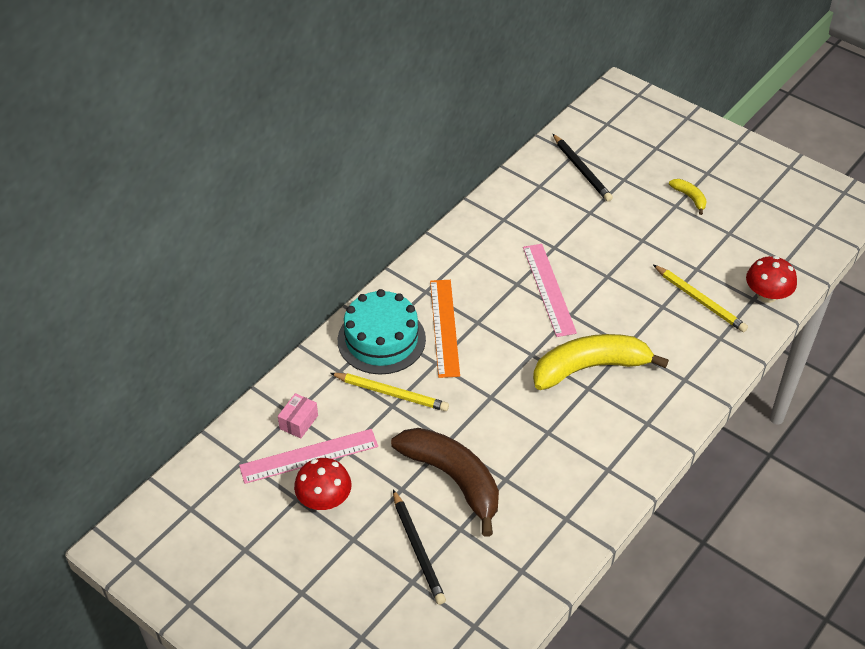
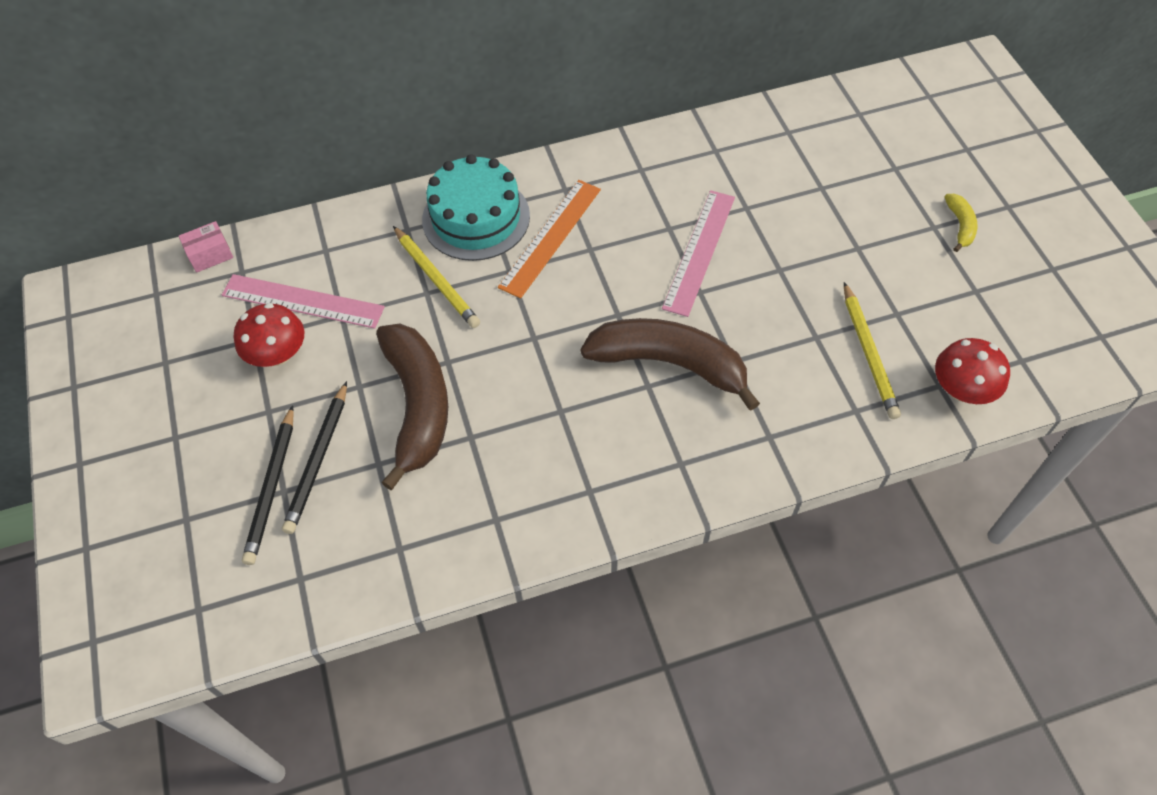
camera: 35 degrees right, 10 degrees up
(298, 422) = (324, 261): pink box -> pink box (210, 255)
(581, 170) = (853, 135): black pencil -> black pencil (272, 487)
(590, 367) = (669, 363): yellow banana -> brown banana

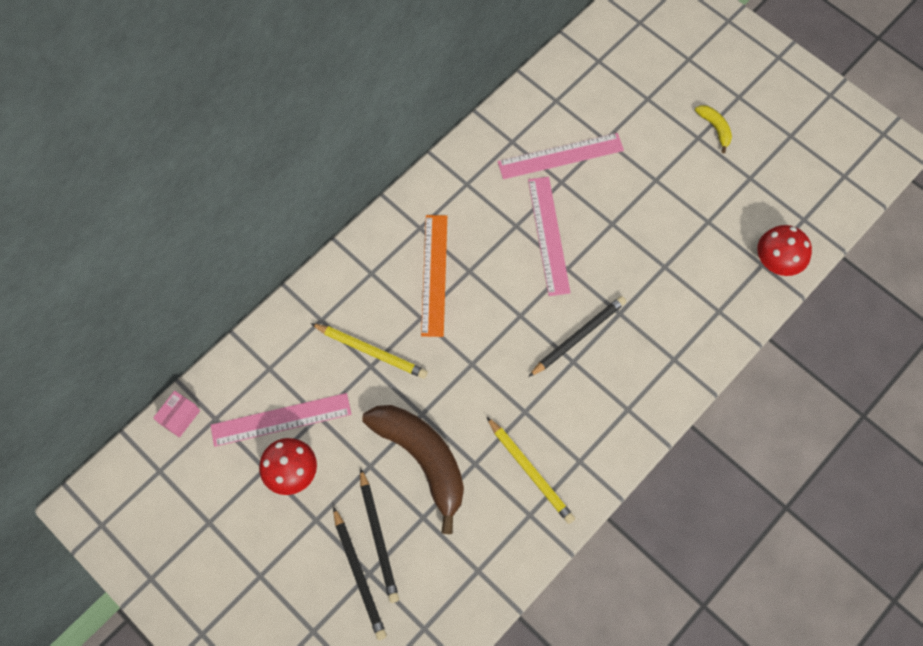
camera: 30 degrees left, 10 degrees up
(476, 218) = (368, 284): turquoise cake -> none
(669, 363) = (578, 337): brown banana -> black pencil
(760, 183) = (560, 156): none -> pink ruler
(868, 353) = (705, 262): yellow pencil -> yellow pencil (530, 471)

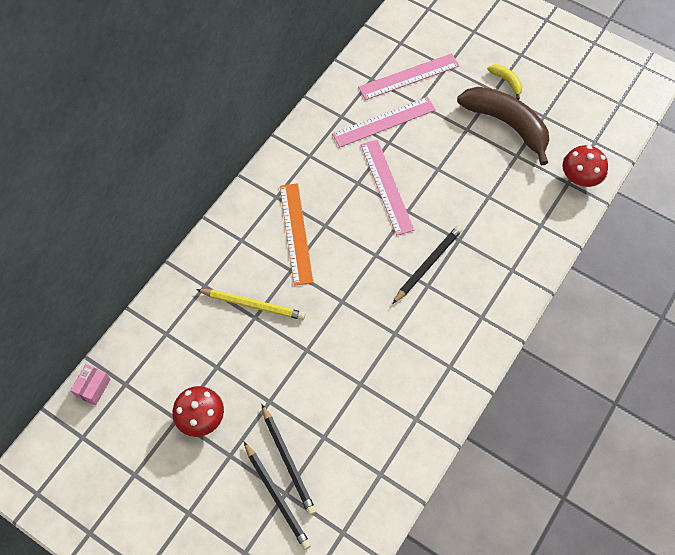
camera: 10 degrees left, 5 degrees down
(281, 419) = (184, 375): pink ruler -> pink ruler (409, 76)
(422, 459) = (314, 387): brown banana -> brown banana (507, 124)
(530, 471) = (409, 382): yellow pencil -> none

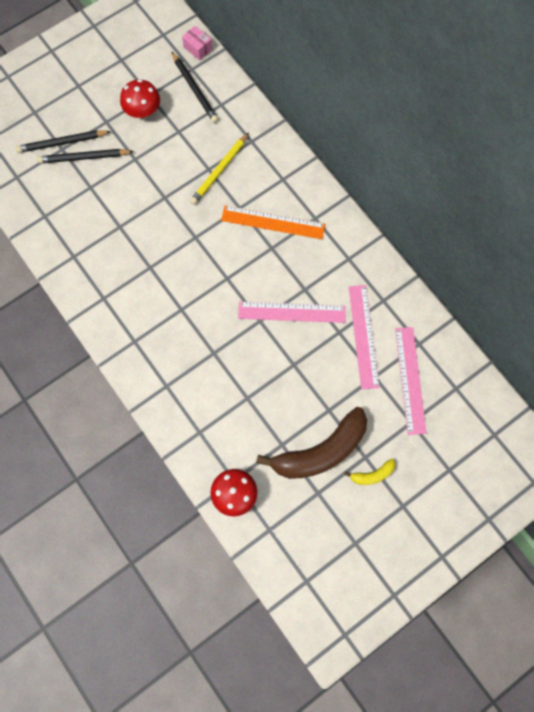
camera: 110 degrees right, 10 degrees up
(428, 264) = (200, 317): black pencil -> black pencil (195, 89)

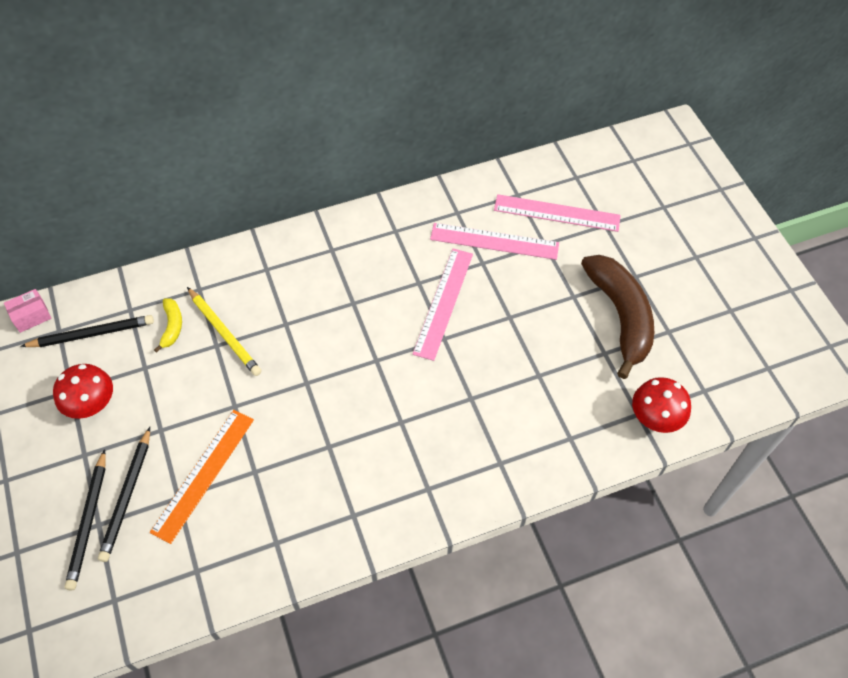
camera: 75 degrees left, 15 degrees down
(273, 222) = (320, 293): orange ruler -> orange ruler (203, 474)
(372, 475) = (656, 275): yellow banana -> yellow banana (172, 326)

